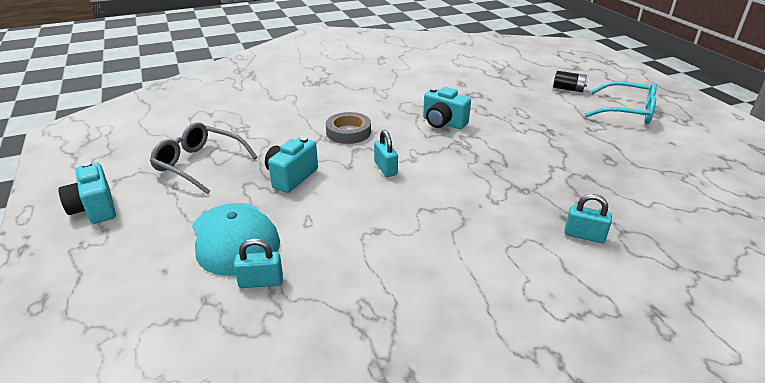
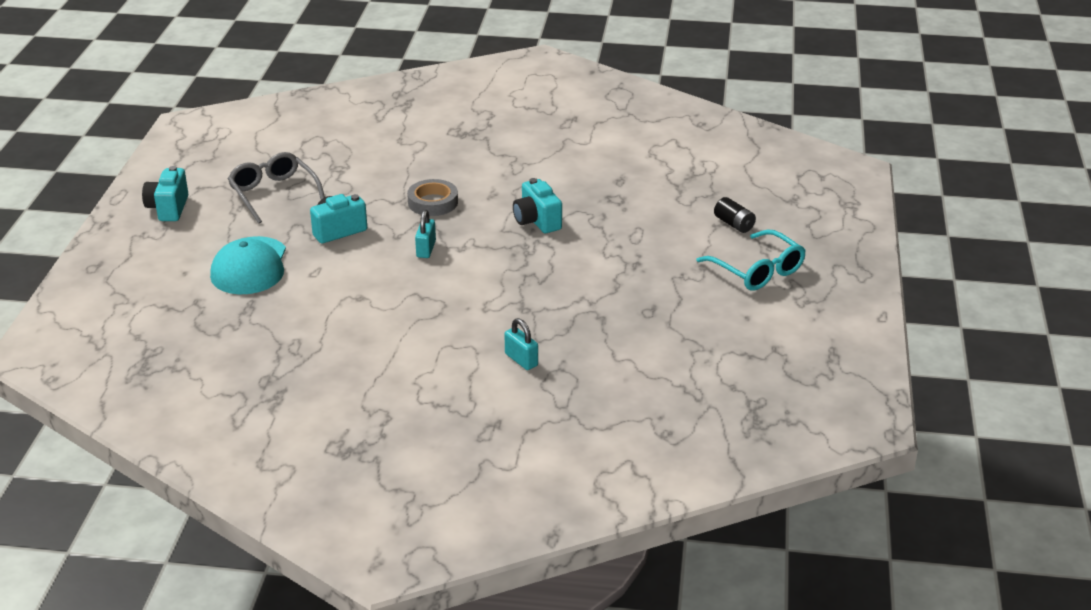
camera: 30 degrees right, 0 degrees up
(261, 282) = (241, 303): turquoise padlock -> none

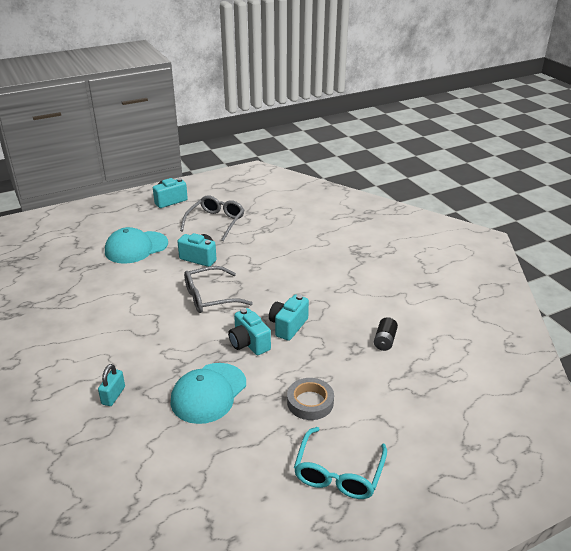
camera: 55 degrees right, 0 degrees up
(426, 249) = (210, 297): turquoise padlock -> grey glasses
(433, 202) = (265, 276): grey tape -> grey tape (310, 402)
(536, 253) = (249, 343): none -> turquoise camera
(584, 302) = (208, 393): none -> turquoise cap
(734, 224) = (391, 427): black battery -> black battery (385, 341)

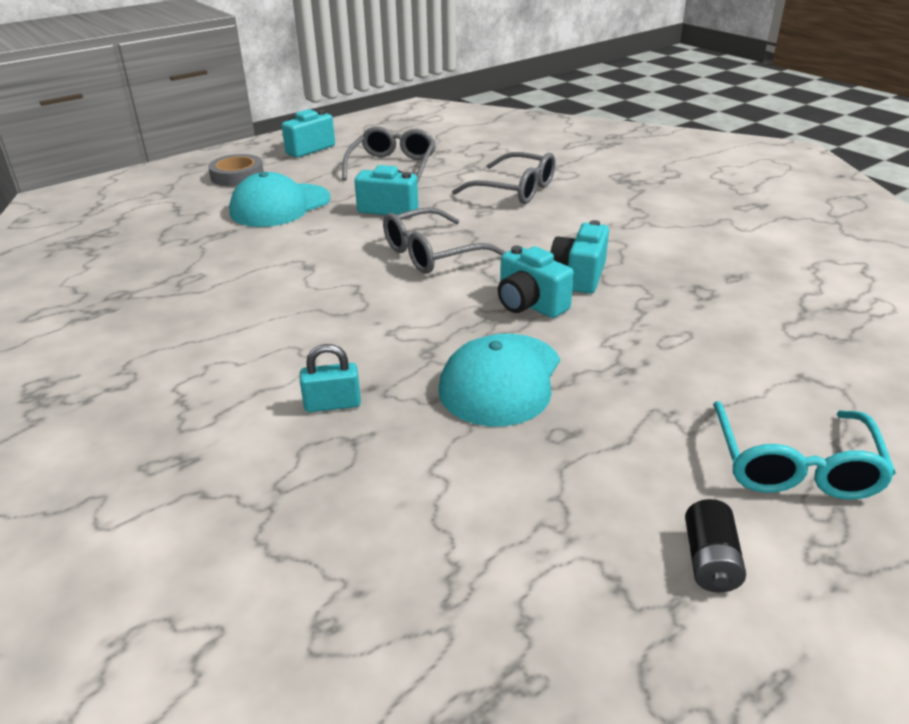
camera: 10 degrees left, 0 degrees up
(113, 395) = (332, 404): turquoise padlock -> turquoise padlock turned 75 degrees clockwise
(282, 252) = (514, 190): none -> grey glasses
(310, 402) = (678, 370): grey tape -> grey tape (237, 176)
(385, 341) = (740, 277): black battery -> black battery (710, 561)

